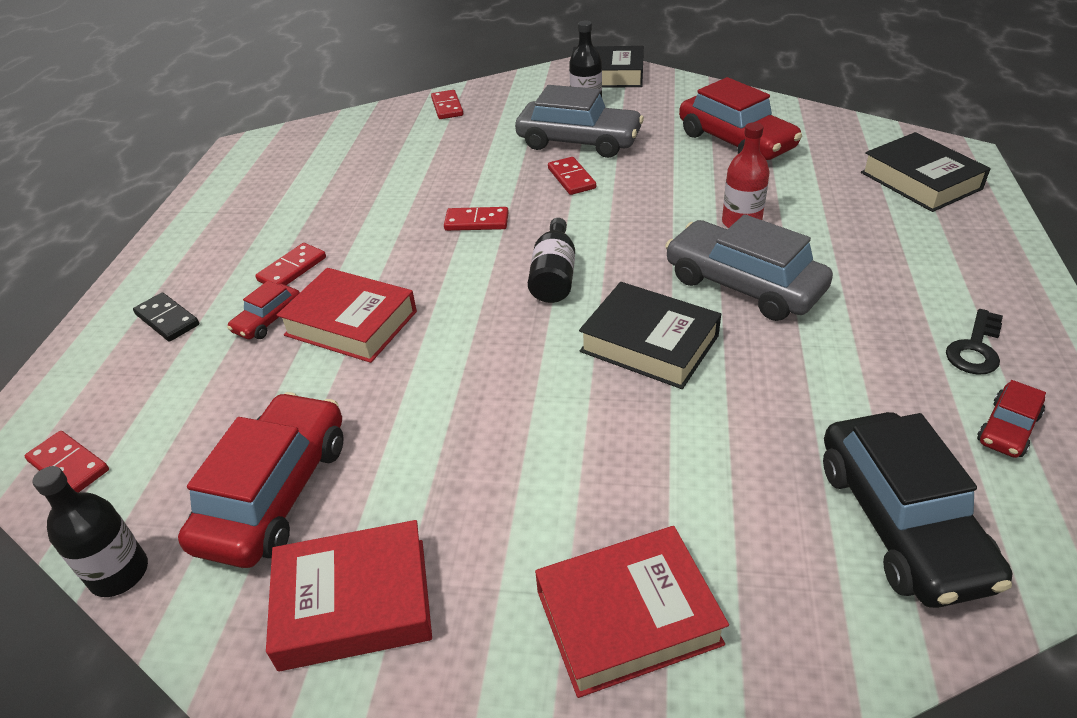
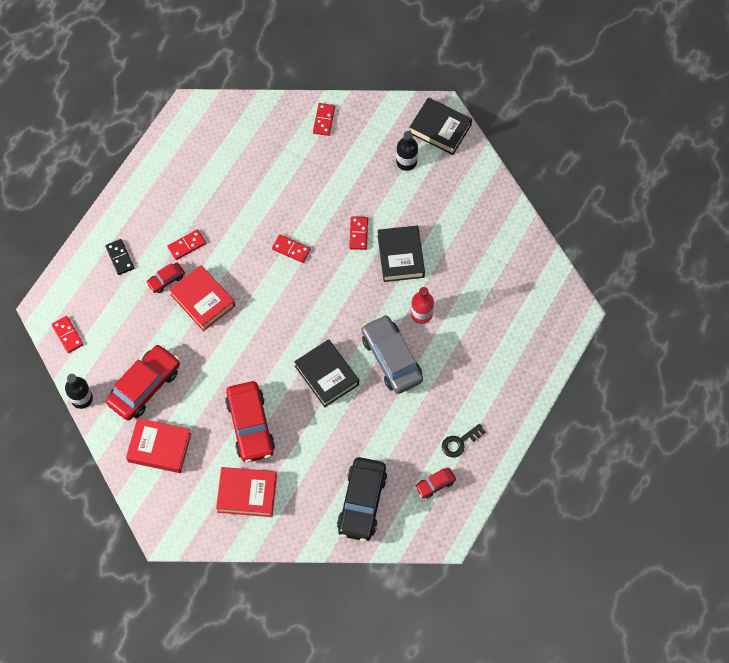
camera: 20 degrees right, 25 degrees up
(554, 276) = (309, 311): black bottle -> none
(578, 142) = (381, 199): grey car -> none
(735, 141) = (468, 242): red car -> red car (250, 426)
(920, 181) = (536, 325): black book -> black book (400, 256)

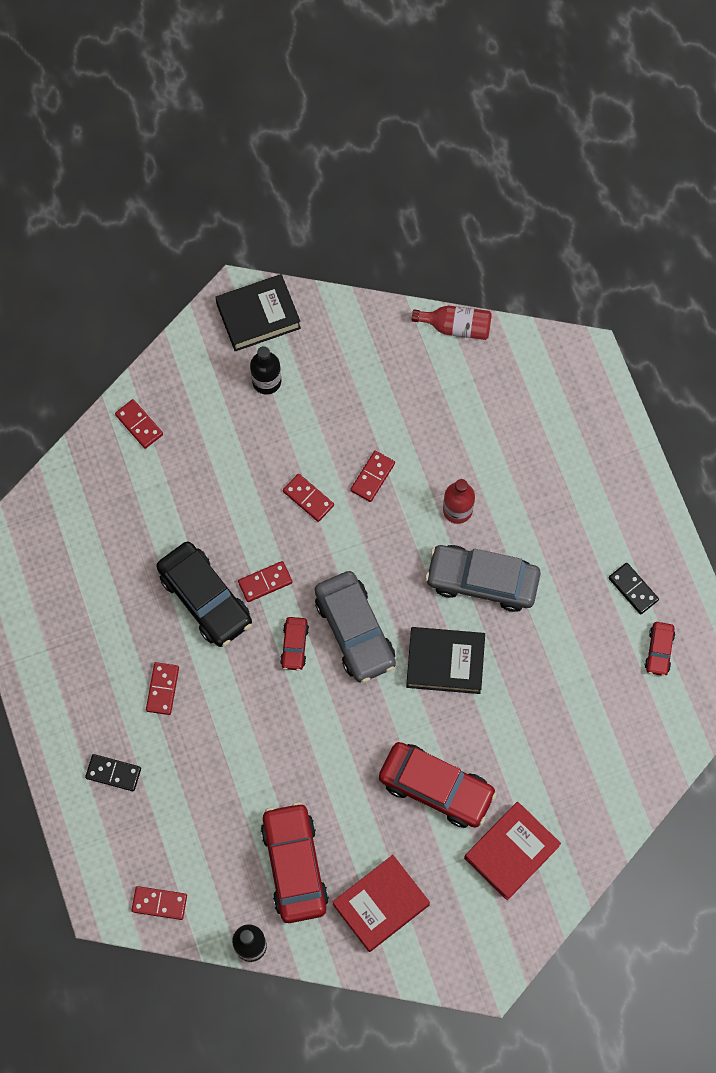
camera: 50 degrees left, 5 degrees up
(166, 280) = (185, 744): red car -> red car (294, 645)
(203, 300) = (244, 723): red book -> none
(303, 315) = (354, 631): none -> grey car
(362, 502) = (618, 740): black car -> black car (205, 598)
(400, 256) = (372, 477): black book -> red domino
(459, 442) = (633, 589): black key -> black domino
(529, 231) = (456, 327): none -> red bottle

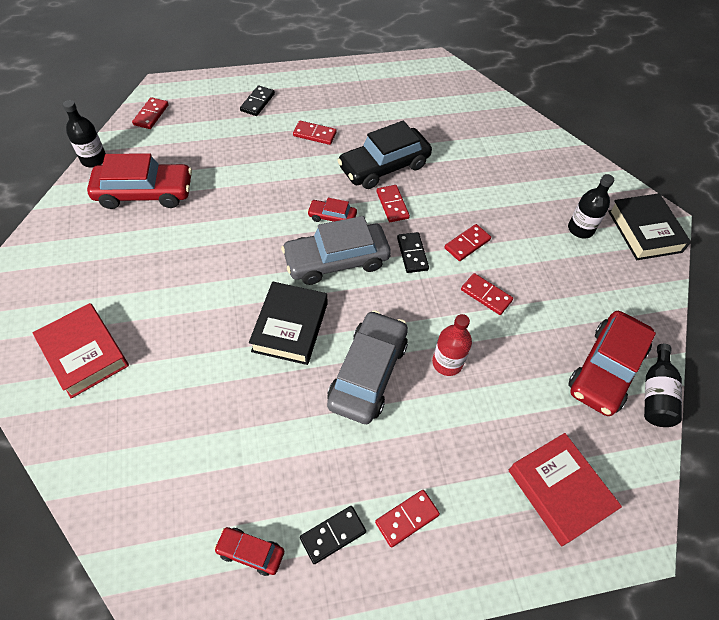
camera: 95 degrees right, 15 degrees down
(139, 424) = (537, 145): red domino -> red domino (407, 518)
(332, 554) = (412, 254): none -> black domino
(381, 904) = (85, 245): red book -> red book (559, 491)
(436, 788) = (171, 301): red car -> red car (605, 369)
(456, 327) = (655, 394): red bottle -> black bottle

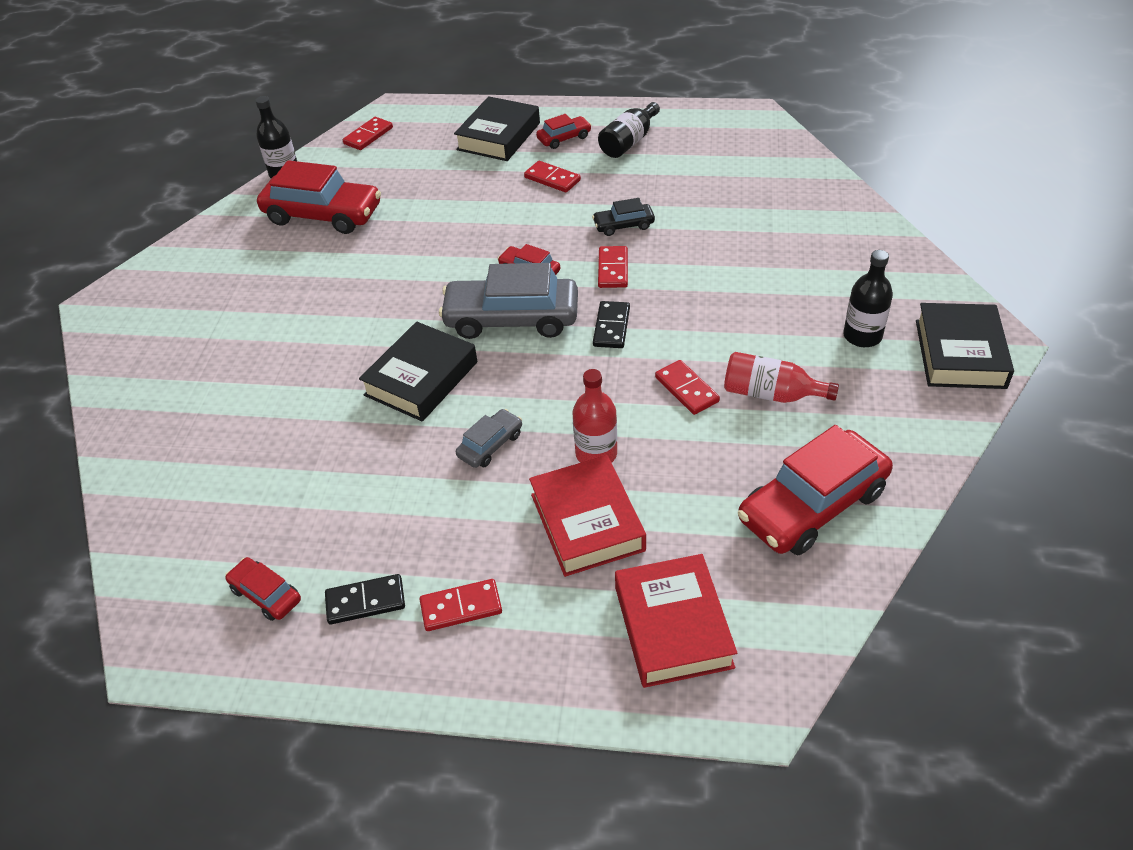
camera: 25 degrees right, 10 degrees down
(84, 354) = (185, 362): red book -> red book (587, 522)
(257, 102) = (498, 136): black domino -> black book
(308, 98) = (564, 138): none -> red car
(368, 373) = (490, 445): grey car -> grey car, size x0.49
(384, 166) = (623, 225): black car -> black car, size x0.49
(467, 244) = (690, 327): red domino -> none
(542, 287) = (771, 394): none -> red bottle
(655, 394) = (871, 550): black bottle -> black bottle (629, 142)

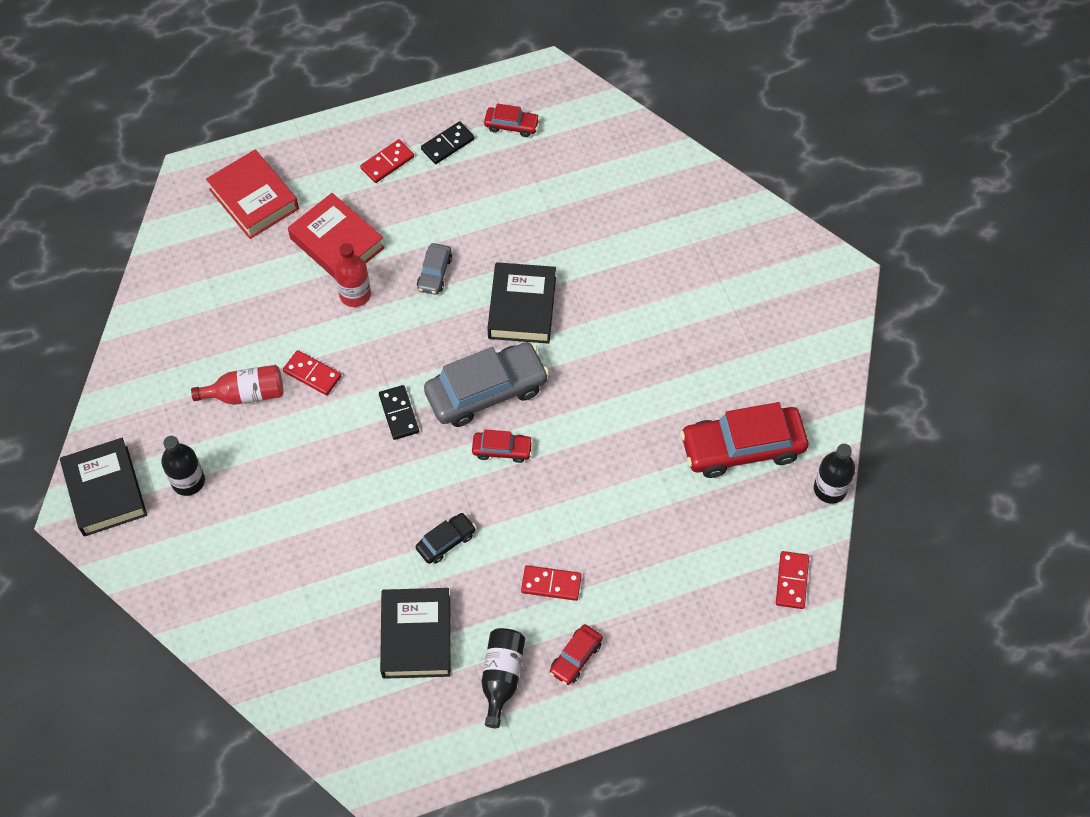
camera: 150 degrees right, 15 degrees up
(498, 136) = (649, 634): black book -> black book (416, 636)
(613, 269) = (429, 480): red domino -> none
(812, 505) = (191, 311): red car -> none

